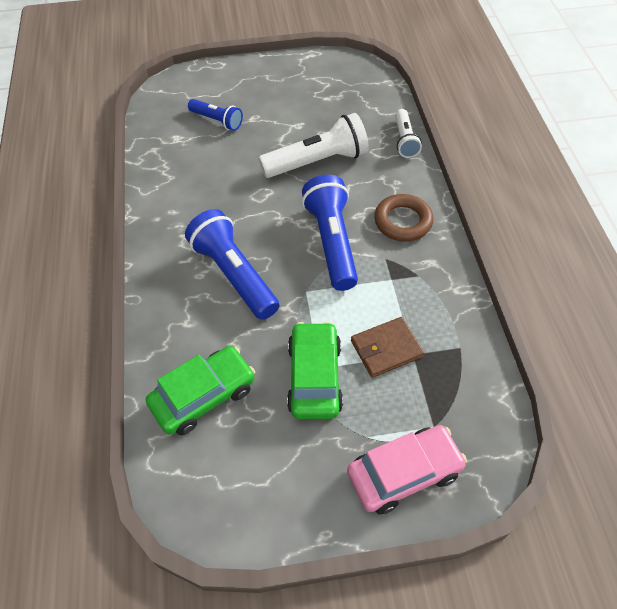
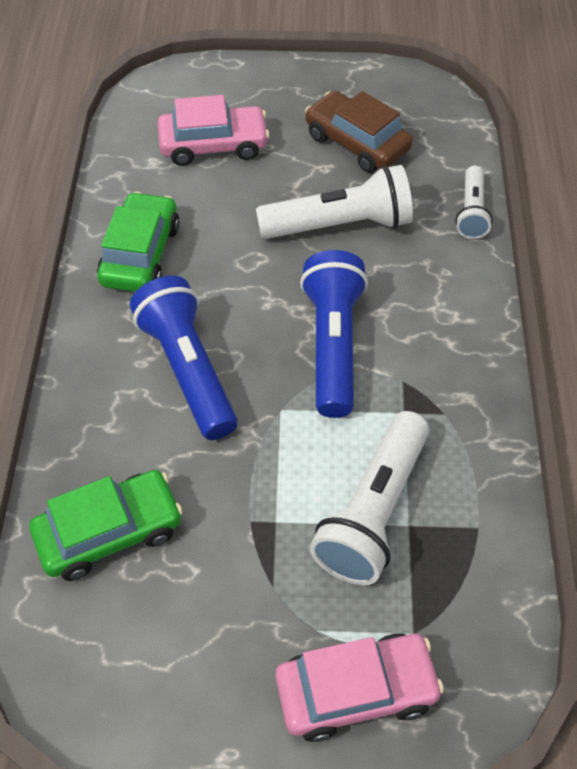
camera: 10 degrees right, 0 degrees up
(217, 121) = (214, 145): blue flashlight -> pink car
(314, 377) = (264, 533): green car -> green car (140, 254)
(316, 106) = (356, 143): none -> brown car
(386, 349) = (373, 511): brown wallet -> white flashlight
(403, 221) = (440, 331): brown ring -> none

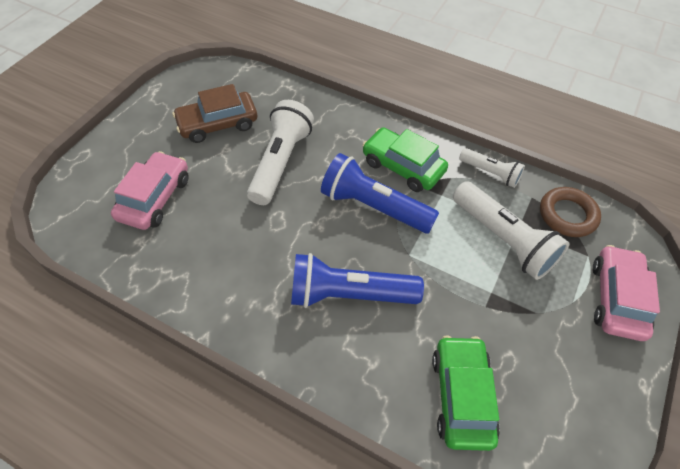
camera: 65 degrees left, 0 degrees up
(140, 254) = (225, 284): green car -> green car (402, 167)
(471, 212) = (314, 100): white flashlight -> white flashlight (490, 173)
(475, 586) = (567, 215): none -> brown ring

